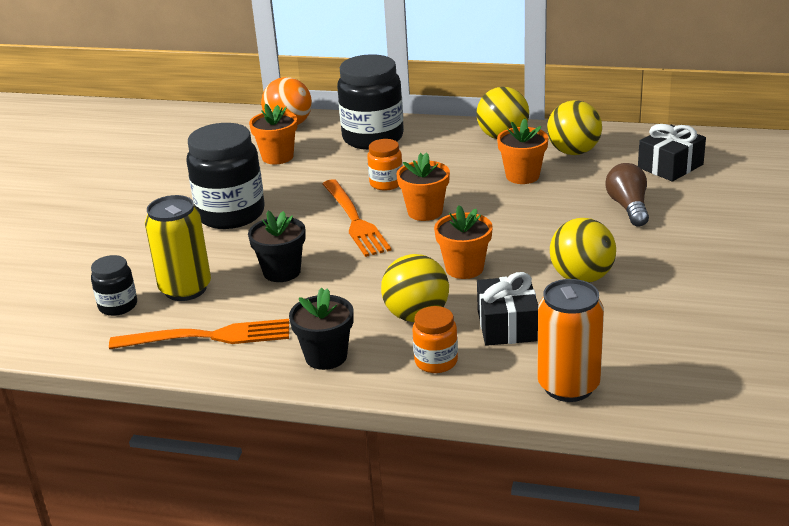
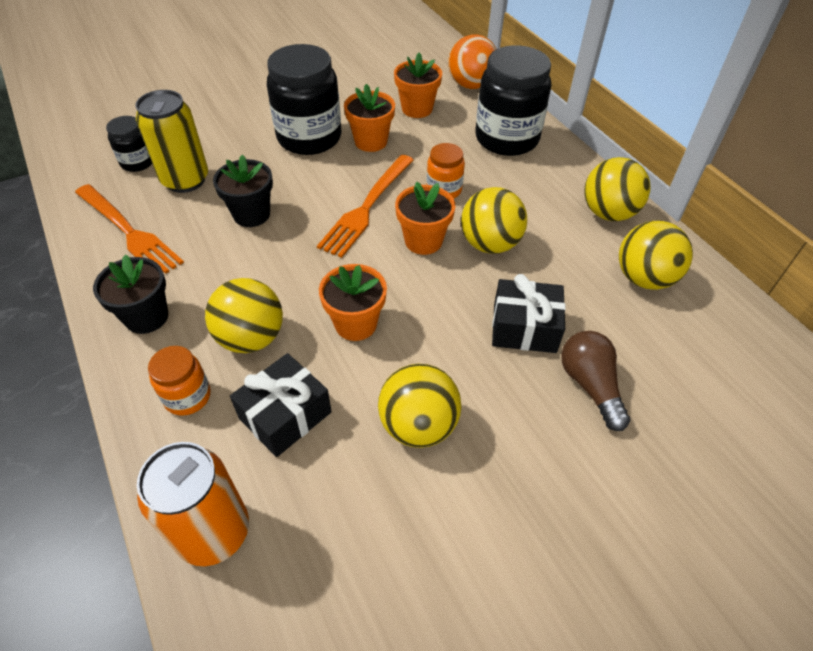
camera: 45 degrees right, 20 degrees up
(466, 189) = (490, 244): none -> yellow ball
(522, 176) = (556, 268): orange flower pot -> orange flower pot (371, 141)
(628, 207) = (590, 385): brown light bulb -> brown light bulb turned 60 degrees counterclockwise
(670, 166) = (713, 373): black gift -> black gift (524, 328)

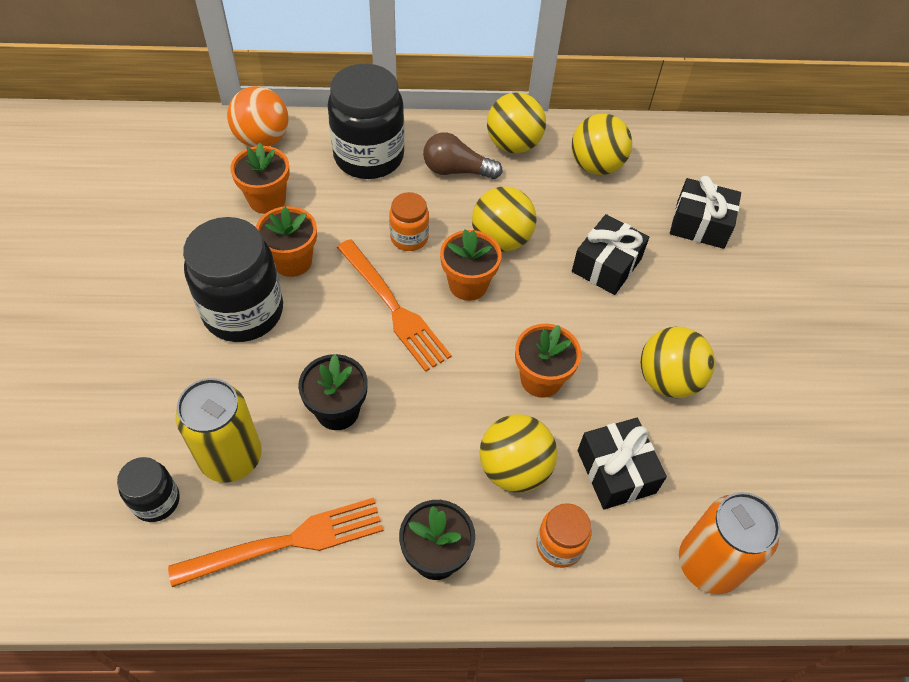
camera: 65 degrees left, 5 degrees up
(590, 385) = (679, 255): brown light bulb -> brown light bulb (456, 170)
(651, 391) = (700, 224): none -> black gift

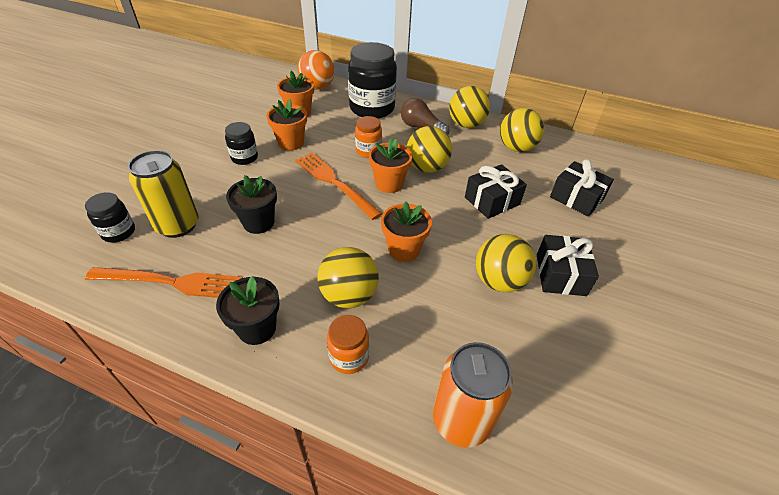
camera: 25 degrees right, 10 degrees down
(243, 311) = (244, 158): black jar -> black jar, size x0.51
(394, 308) = (333, 182): orange fork -> orange fork turned 150 degrees clockwise
(616, 471) = (423, 325): black gift -> black gift (560, 275)

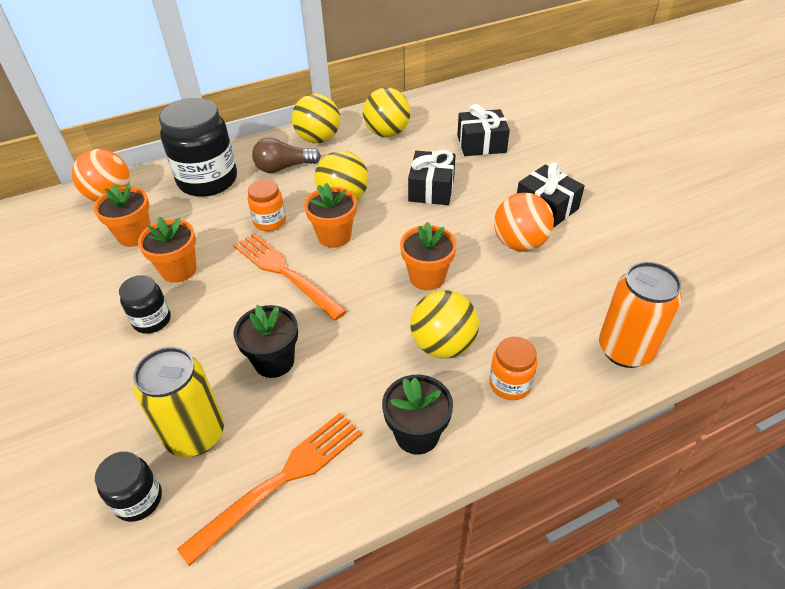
camera: 45 degrees left, 0 degrees up
(333, 182) = (284, 272): orange fork -> orange fork turned 45 degrees clockwise
(499, 281) = (519, 243): yellow ball -> orange ball

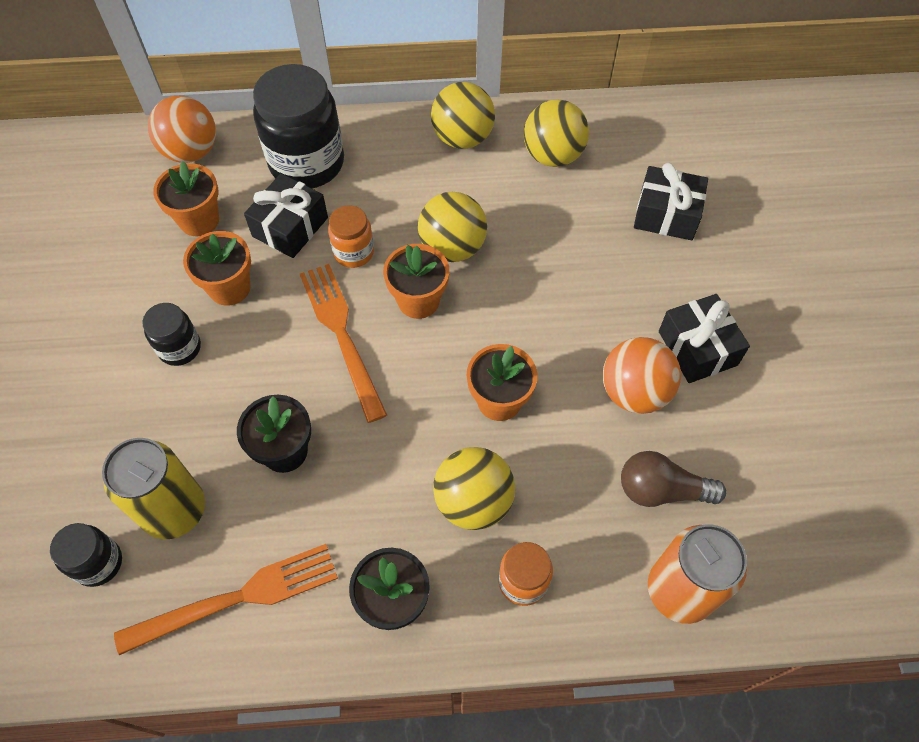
camera: 20 degrees right, 15 degrees up
(283, 167) = (402, 172): brown light bulb -> brown light bulb (661, 490)
(431, 189) = (566, 268): black gift -> black gift (290, 227)

